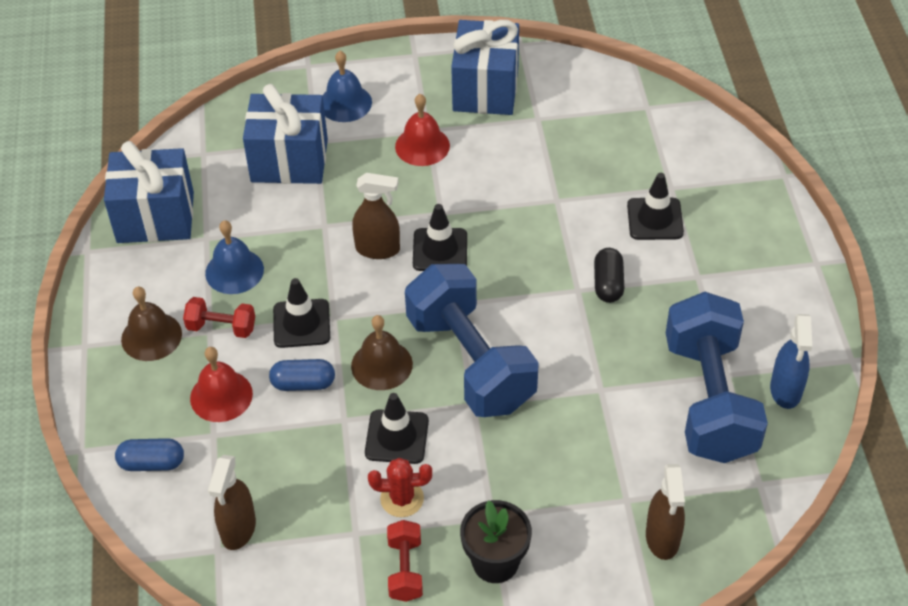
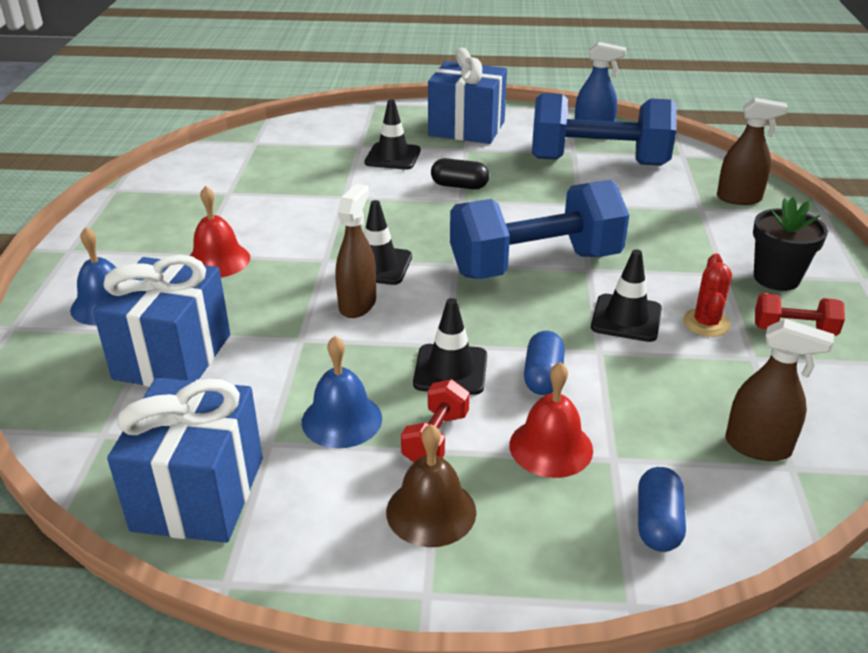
camera: 80 degrees left, 15 degrees down
(381, 365) = (527, 318): brown bell -> none
(485, 89) = (163, 215): blue gift -> blue gift (466, 128)

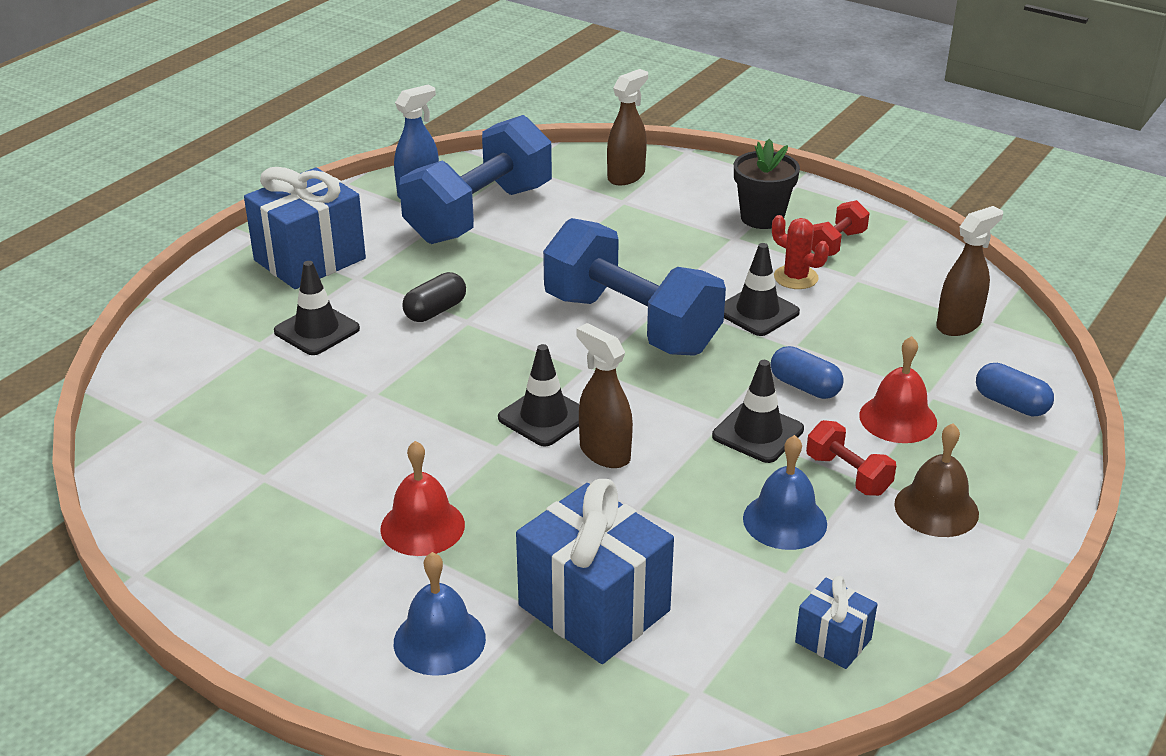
camera: 60 degrees left, 0 degrees up
(198, 494) = (833, 641): blue gift -> blue gift, size x0.50
(535, 264) = (631, 324): blue dumbbell -> blue dumbbell turned 60 degrees counterclockwise

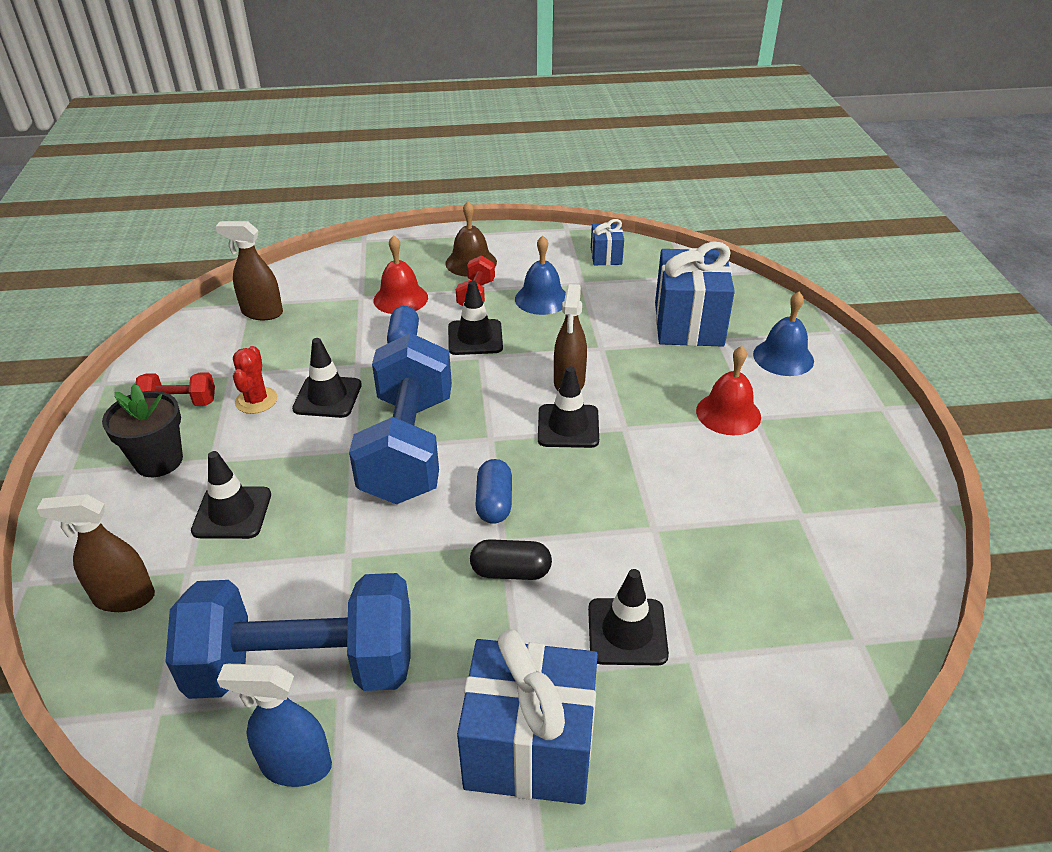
camera: 130 degrees left, 5 degrees up
(658, 229) = (232, 513): none -> black traffic cone
(1011, 404) = (341, 270): blue capsule -> blue capsule (494, 502)

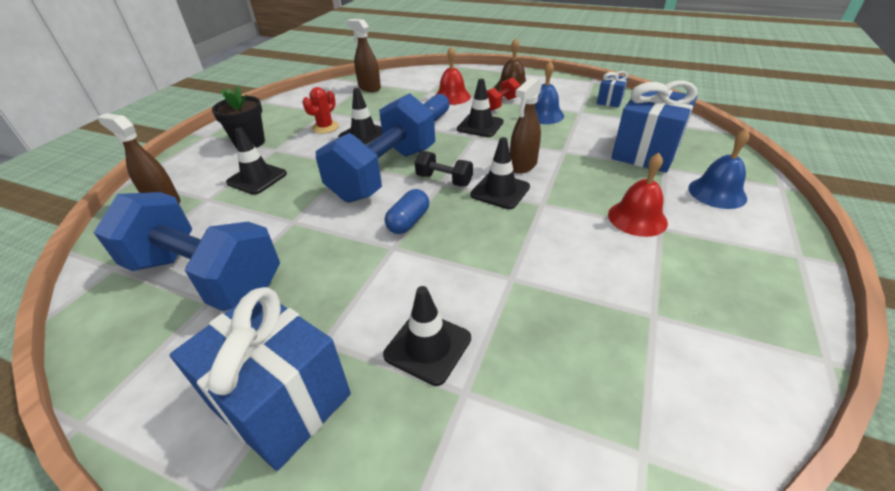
camera: 30 degrees right, 0 degrees up
(180, 403) = (287, 119): red dumbbell -> none
(296, 766) = (139, 336): blue spray bottle -> none
(492, 433) = (444, 180): none -> black dumbbell
(511, 571) = (380, 269): black capsule -> none

